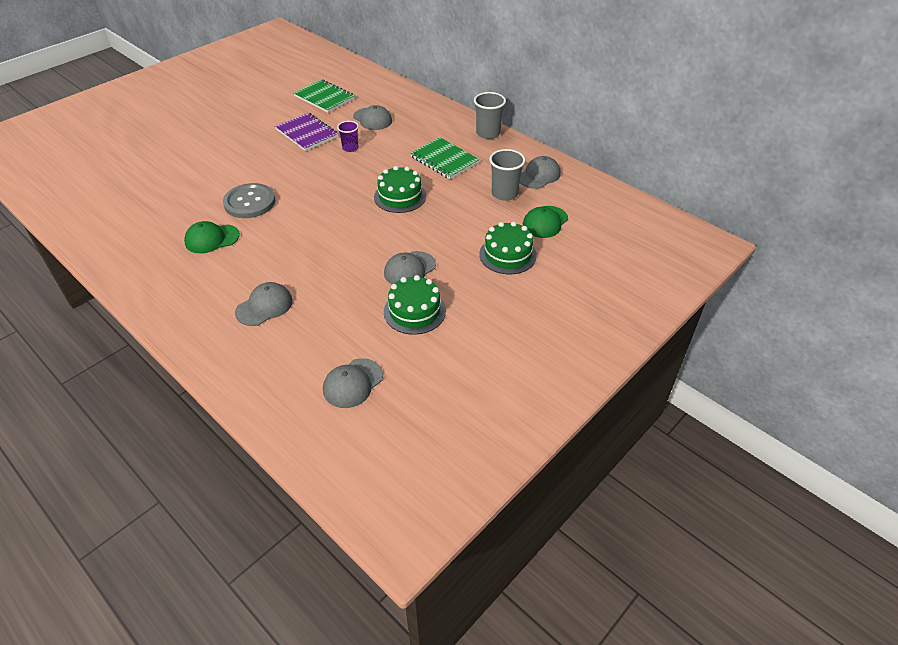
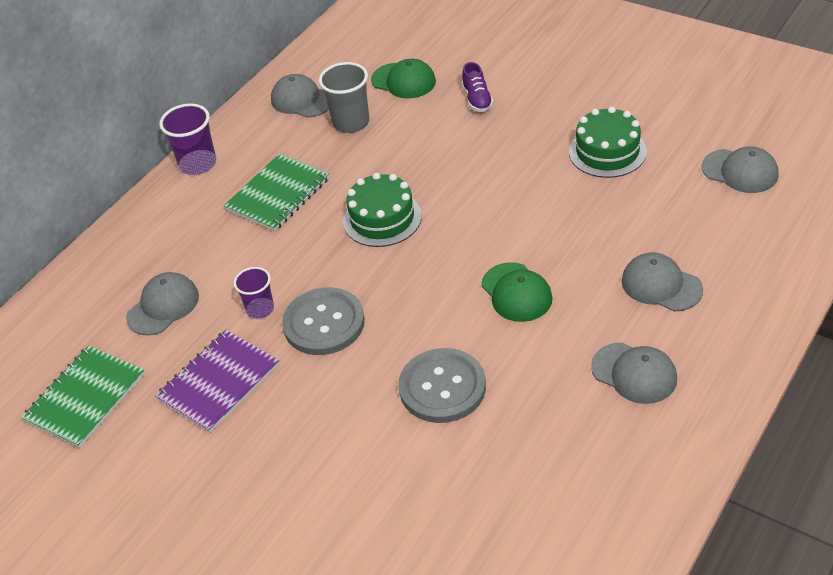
camera: 95 degrees left, 0 degrees up
(212, 239) = (548, 399): green cap -> green cap (516, 292)
(325, 167) = (324, 323): none -> grey button
(409, 269) = (535, 172): grey cap -> grey cap (634, 373)
(488, 133) = (198, 164): grey cup -> purple cup
(507, 254) = (477, 99): green cake -> purple shoe

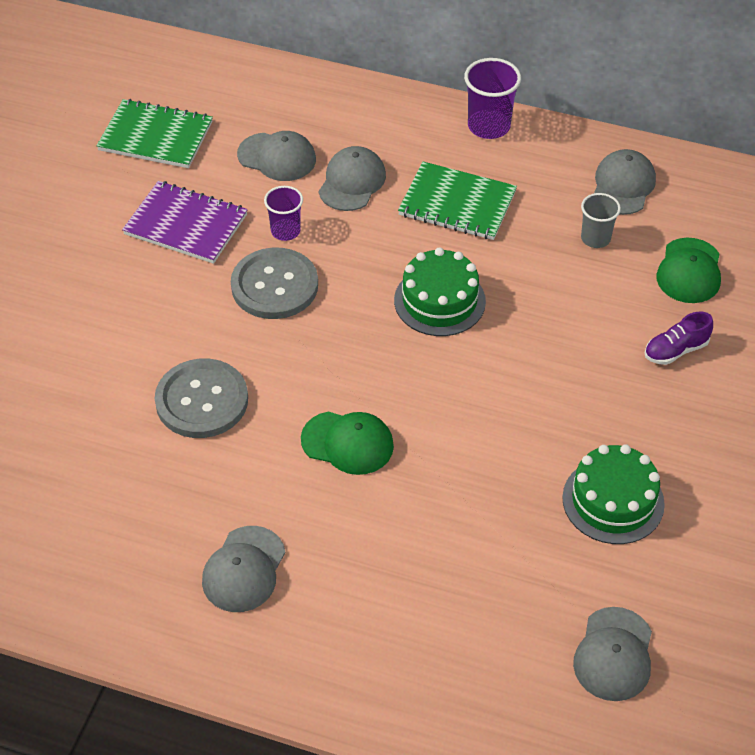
camera: 70 degrees right, 5 degrees up
(351, 122) = (595, 238): grey cup -> grey cup, size x0.65
(516, 292) = (347, 443): green cap -> green cap turned 120 degrees counterclockwise
(661, 285) = (385, 583): grey cap -> grey cap (352, 182)

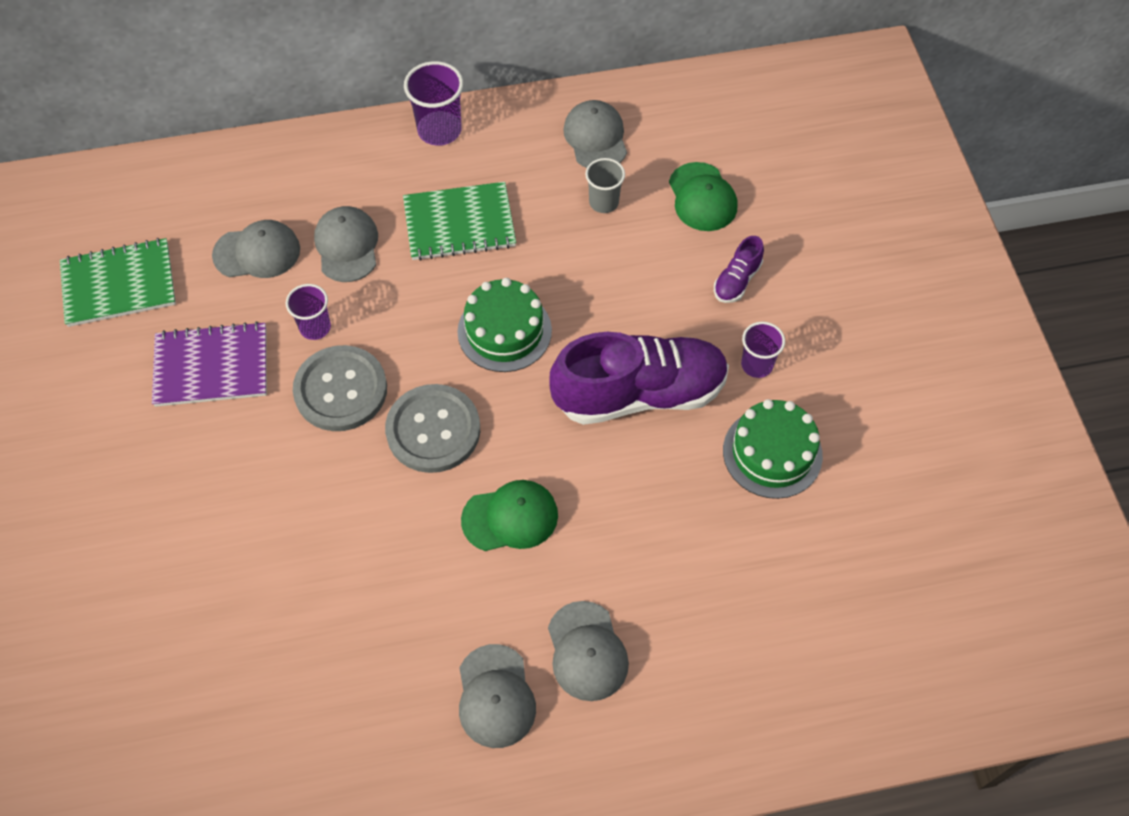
camera: 30 degrees left, 10 degrees up
(202, 400) = (346, 545): grey button -> grey button (433, 430)
(524, 400) = (639, 393): none -> purple shoe
(614, 654) = (860, 598): grey cap -> grey cap (587, 651)
(647, 425) = (757, 365): none -> purple cup

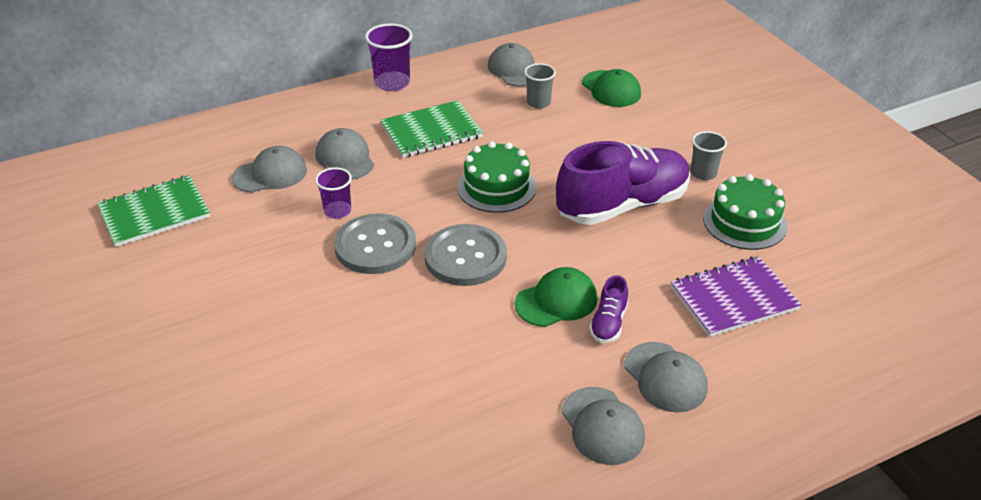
camera: 15 degrees left, 20 degrees down
(211, 366) = (255, 251): purple notebook -> purple notebook (733, 298)
(737, 280) = (662, 129): purple shoe -> purple shoe (608, 323)
(757, 365) = (703, 173): purple cup -> grey cup

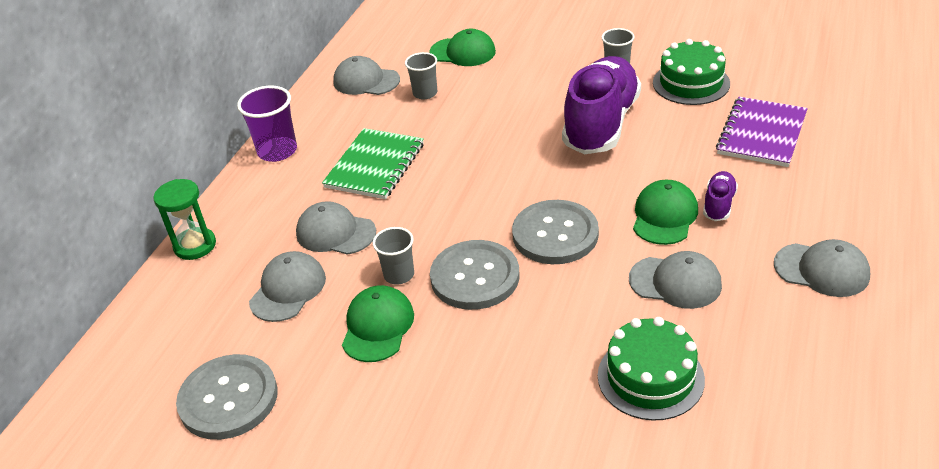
camera: 40 degrees left, 0 degrees up
(154, 213) = (228, 399): green notebook -> grey button
(265, 112) = (195, 245): none -> green hourglass
(279, 233) = (377, 326): none -> green cap
(337, 211) = (399, 275): purple cup -> grey cup
(496, 187) = (494, 171): green cake -> green cake (650, 377)
(608, 323) = (719, 204): purple shoe -> purple shoe turned 135 degrees counterclockwise
(665, 377) = (804, 211): grey cap -> grey cap (675, 282)

